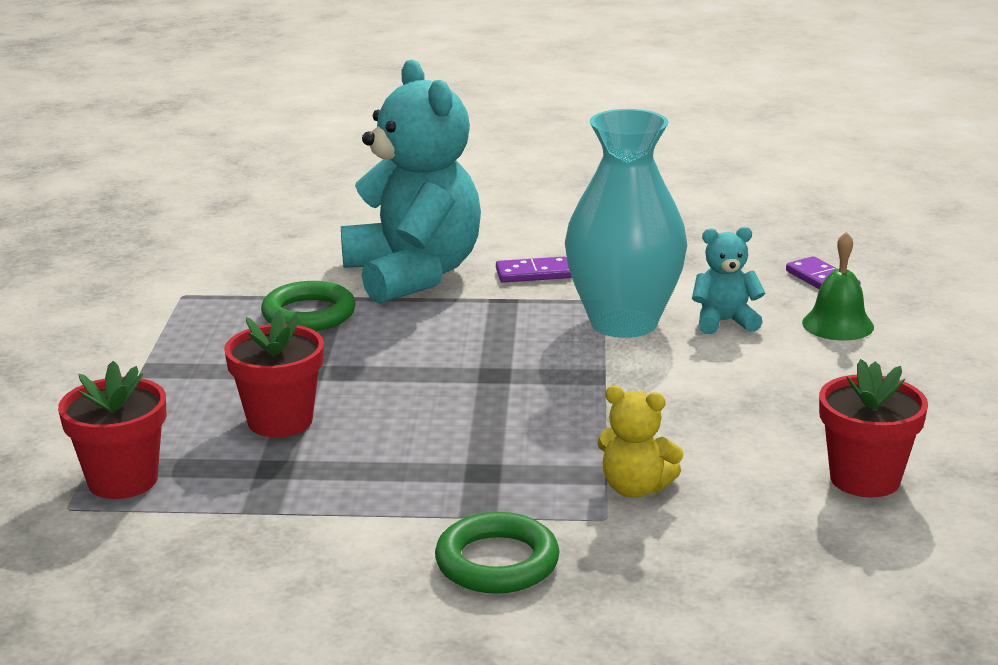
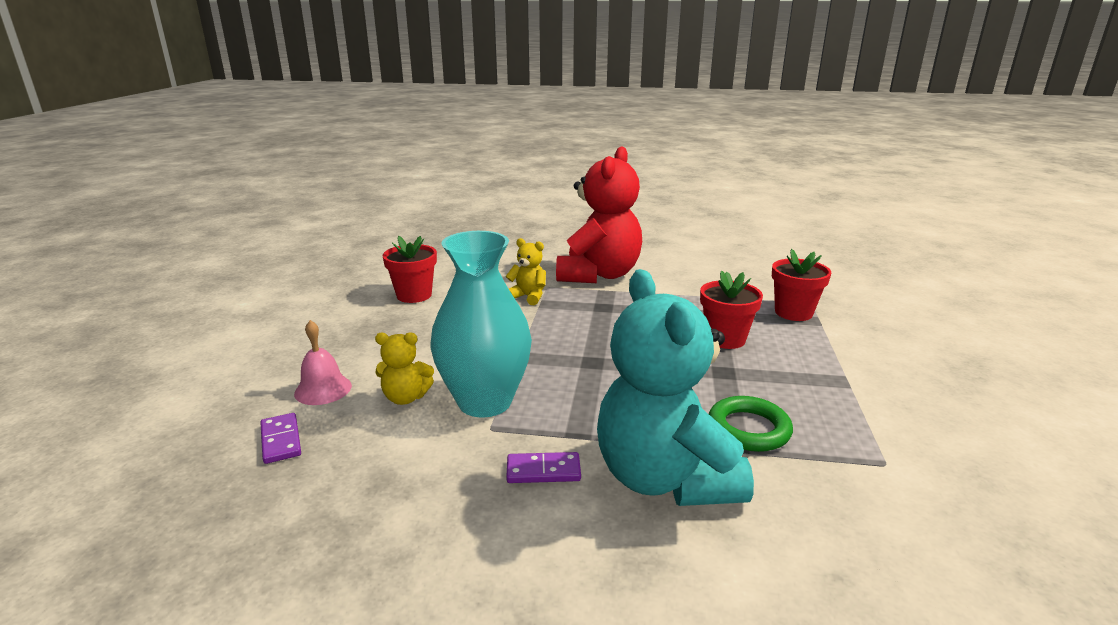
camera: 175 degrees left, 0 degrees up
(497, 562) = (599, 275): green ring -> red teddy bear
(724, 322) = (405, 398): turquoise teddy bear -> yellow teddy bear
(837, 324) = (323, 389): green bell -> pink bell

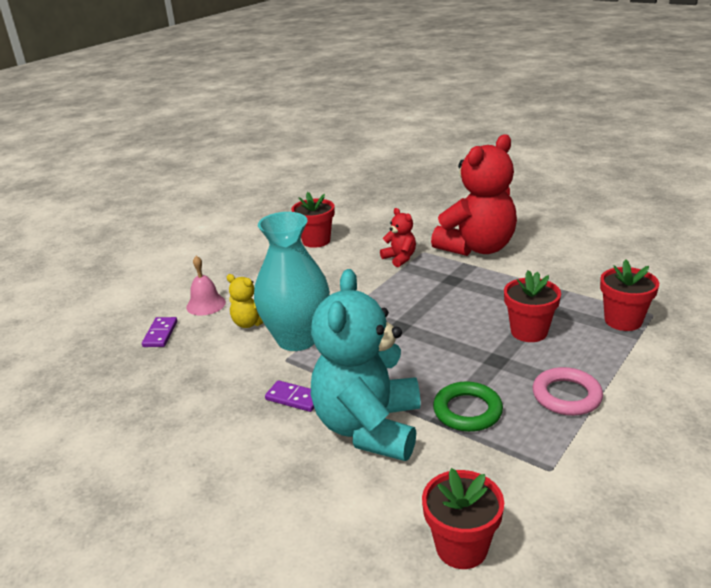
camera: 30 degrees right, 5 degrees up
(528, 297) = (400, 258): yellow teddy bear -> red teddy bear
(821, 389) = (566, 396): none -> pink ring
(899, 581) = (461, 547): none -> red flower pot

